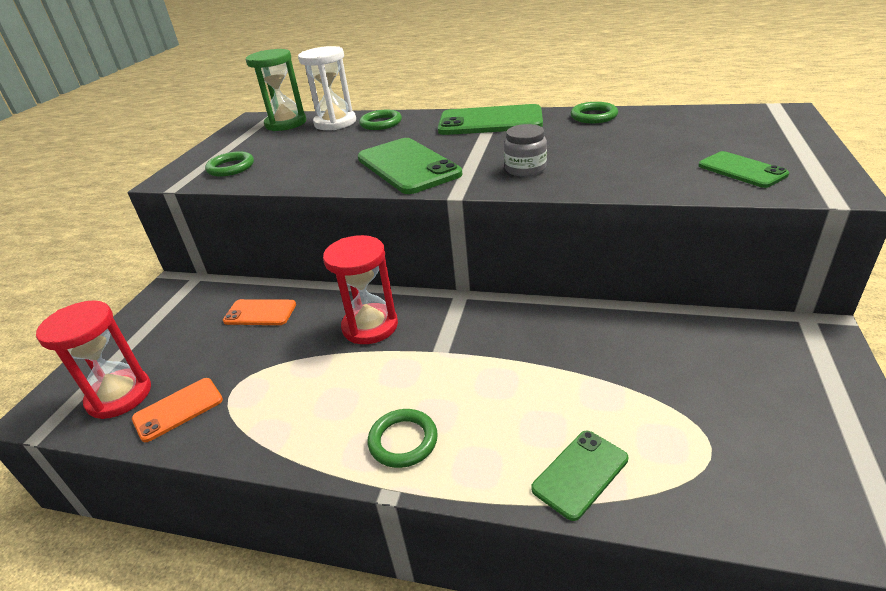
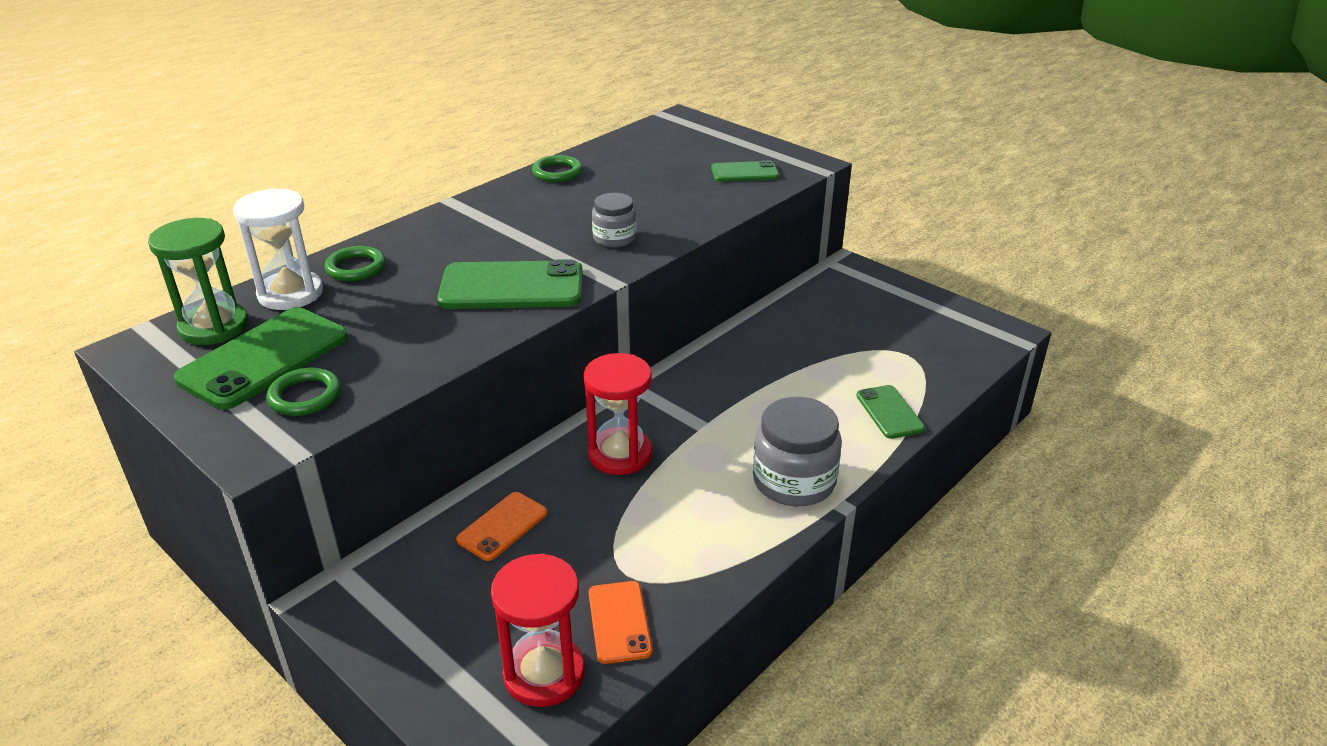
camera: 65 degrees left, 0 degrees up
(403, 441) = (794, 481): green ring -> grey jar
(490, 121) = (476, 215): green phone -> green phone (264, 358)

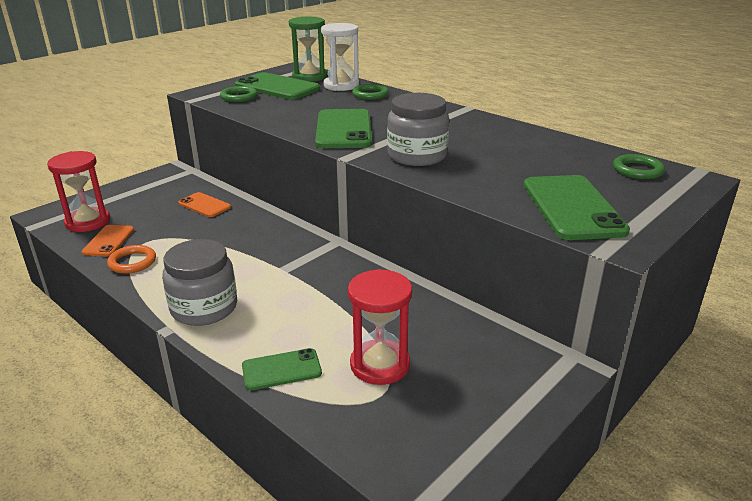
camera: 90 degrees right, 5 degrees down
(557, 172) = (530, 135): green ring -> green ring (637, 170)
(614, 238) = (417, 156): grey jar -> grey jar, size x1.68
(619, 622) = (108, 241): orange phone -> orange phone turned 75 degrees counterclockwise
(620, 454) = (258, 238): red hourglass -> red hourglass (380, 365)
(687, 574) = (132, 262): none -> orange ring
(744, 172) = (572, 208): green phone -> green phone, size x1.78

